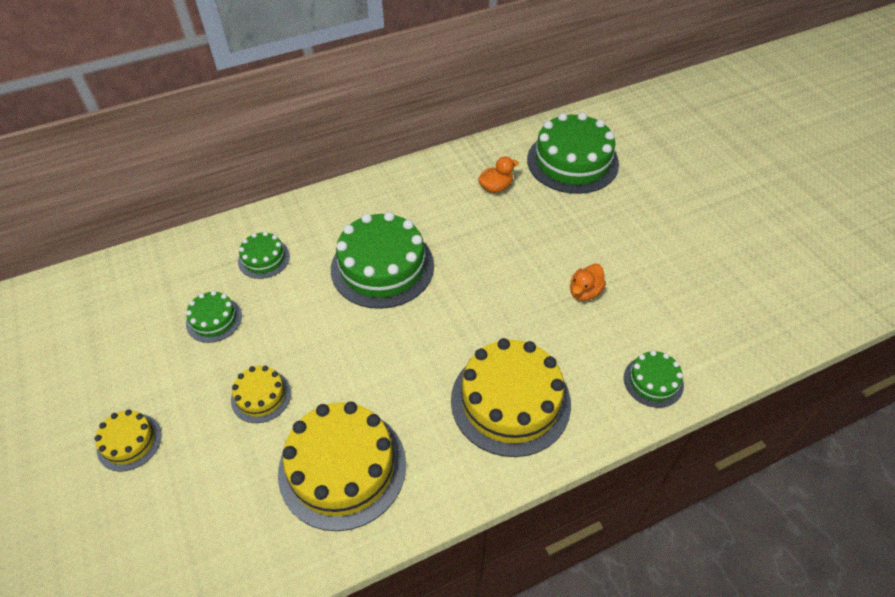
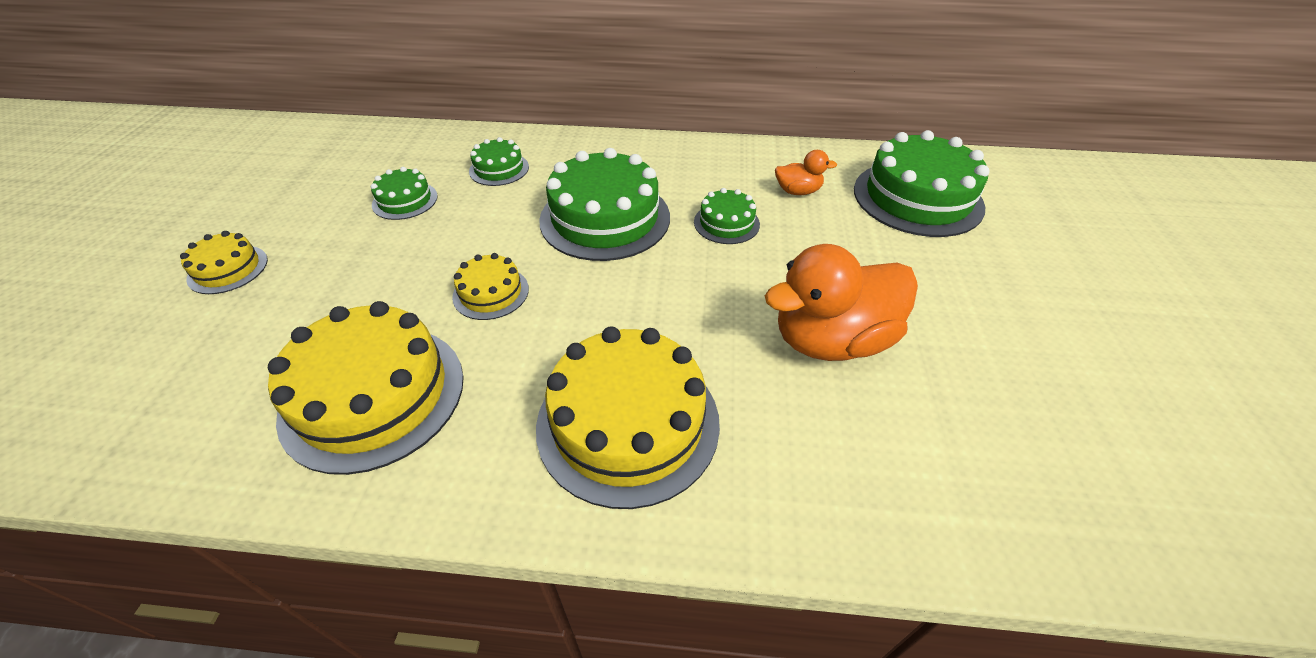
camera: 30 degrees right, 5 degrees down
(261, 396) = (373, 284): yellow cake -> yellow cake (491, 293)
(584, 292) = (831, 340): orange duck -> orange duck, size x2.10
(653, 381) = (857, 502): green cake -> green cake (726, 223)

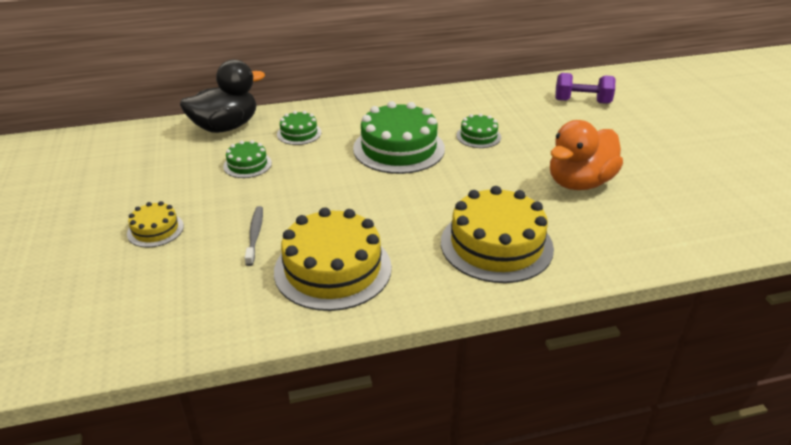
camera: 20 degrees left, 10 degrees down
(326, 309) = (255, 235): none -> grey toothbrush
(424, 143) = (225, 127): none -> black duck
(491, 293) = (359, 203): yellow cake -> none
(797, 191) = (509, 111): orange duck -> none
(917, 198) = (582, 101): green cake -> purple dumbbell

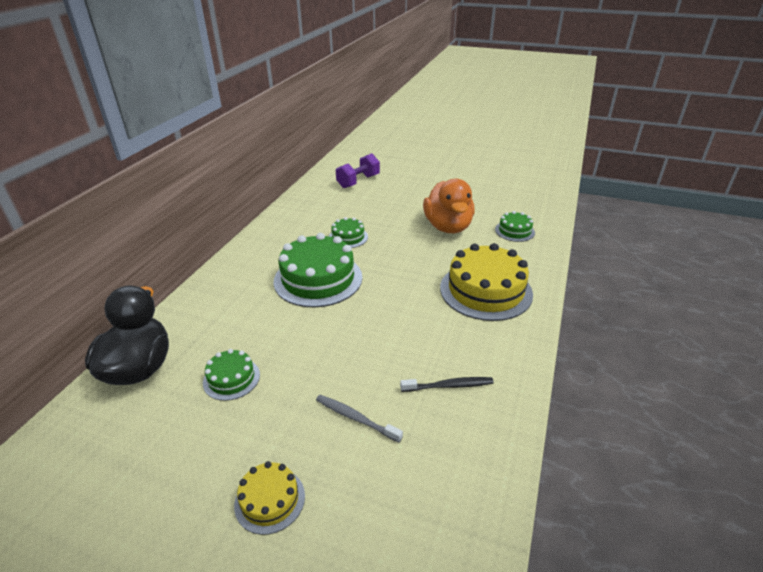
camera: 55 degrees left, 0 degrees up
(299, 133) = (221, 323): green cake -> green cake (514, 231)
(333, 269) = (448, 386): yellow cake -> black toothbrush

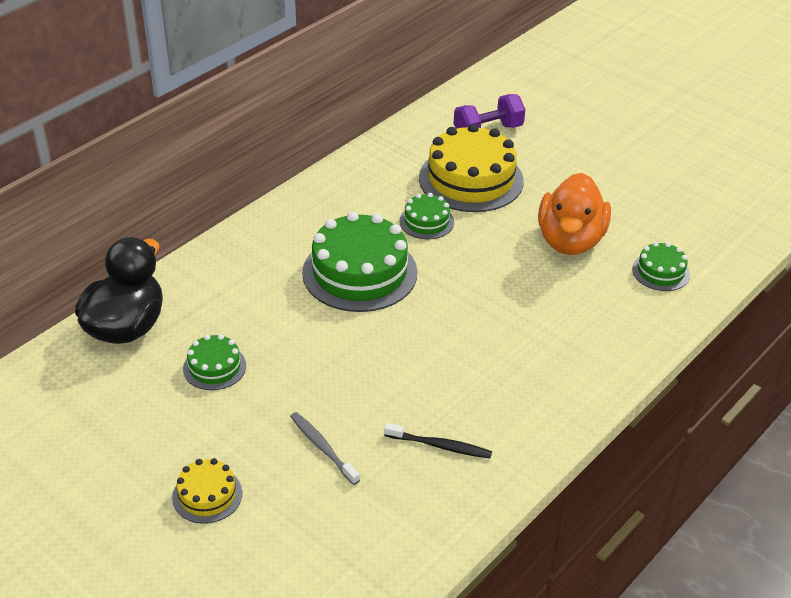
camera: 20 degrees right, 5 degrees up
(485, 290) = (559, 347): yellow cake -> yellow cake (471, 179)

